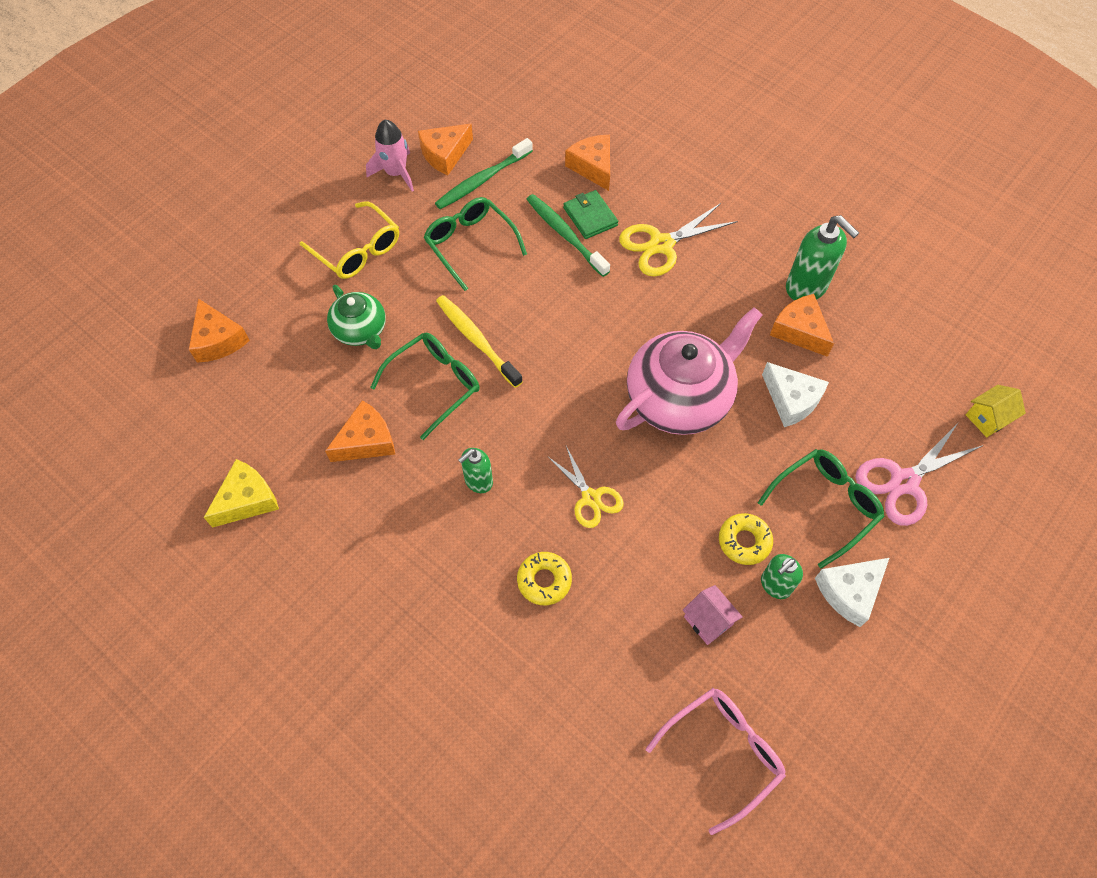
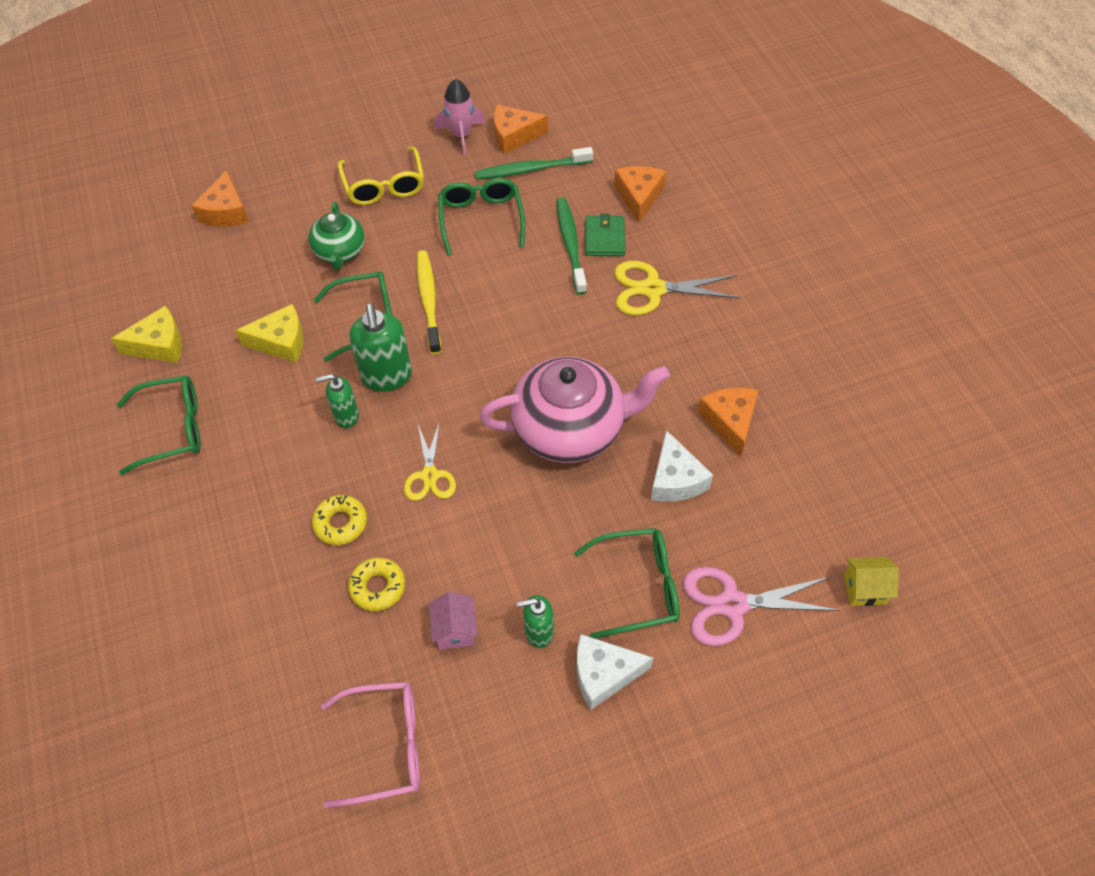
camera: 30 degrees right, 5 degrees down
(322, 574) = (172, 429): none -> green glasses
(366, 441) = (281, 341): orange cheese -> yellow cheese
(744, 541) = (538, 580): yellow donut -> yellow donut (378, 587)
(806, 287) = (766, 385): green soap dispenser -> green soap dispenser (387, 376)

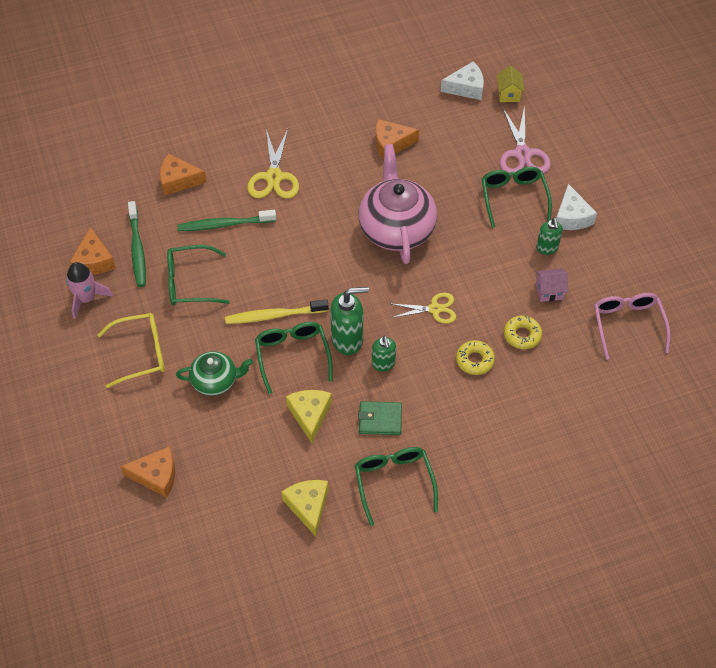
camera: 90 degrees left, 0 degrees up
(605, 238) = (220, 203): green wallet -> green wallet (380, 419)
(675, 479) = (436, 175): white cheese -> white cheese (466, 87)

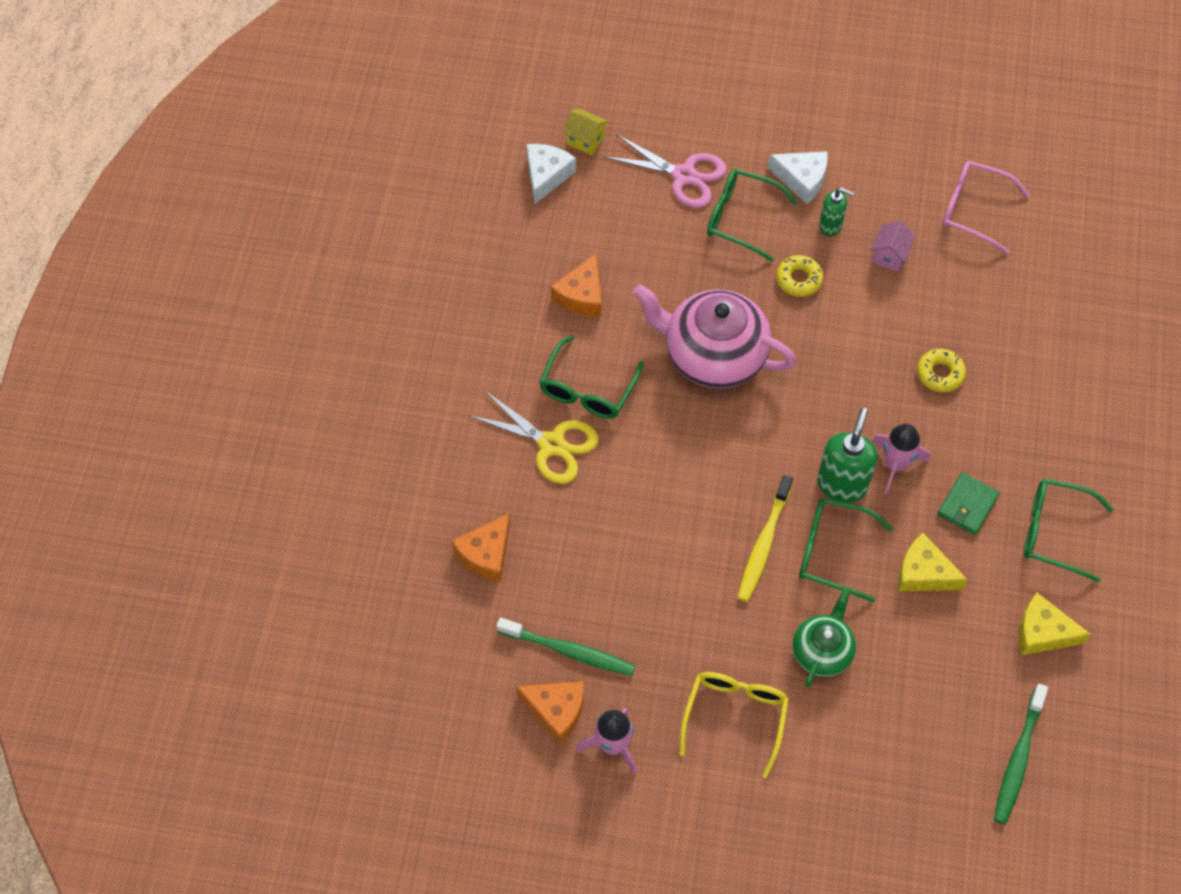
camera: 60 degrees left, 5 degrees up
(156, 476) = (921, 776): orange cheese -> none
(190, 282) = (659, 613): green glasses -> green glasses (588, 389)
(225, 224) = (592, 533): green toothbrush -> green toothbrush (1018, 758)
(383, 364) = (895, 465): green soap dispenser -> pink rocket
(434, 309) = (850, 376): yellow scissors -> none
(522, 335) = (932, 312): yellow donut -> yellow donut (799, 279)

